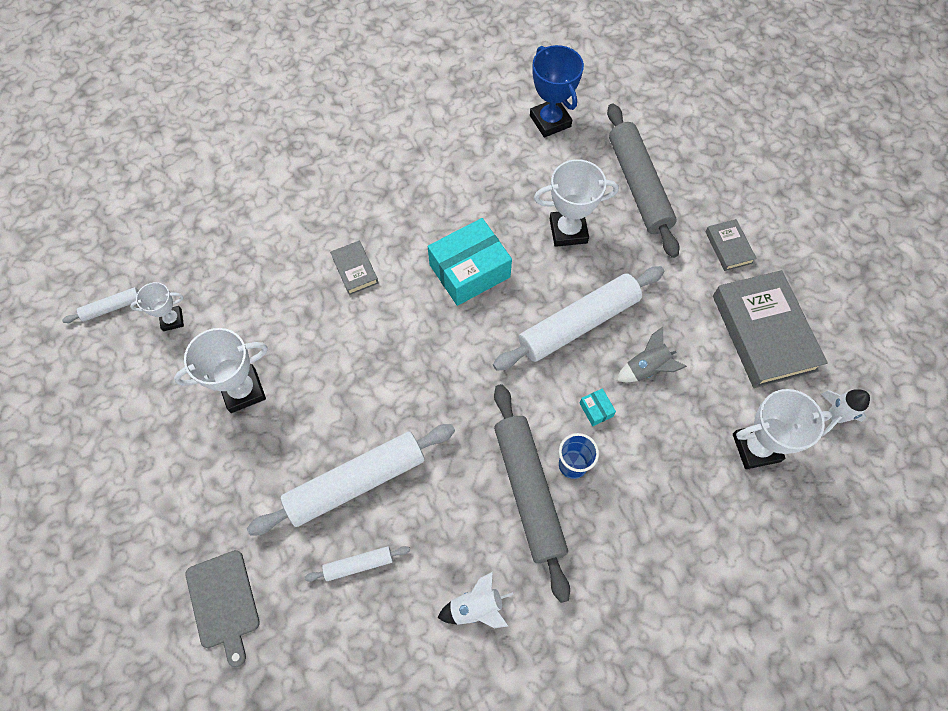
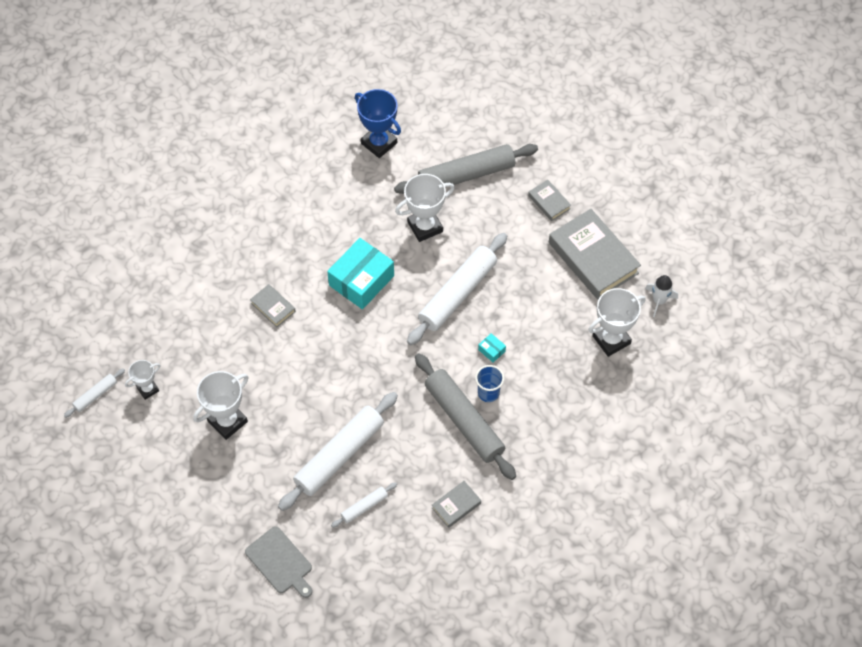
camera: 20 degrees left, 5 degrees down
(476, 608) = (456, 505): white rocket -> grey book
(638, 186) = (466, 175): grey rolling pin -> grey rolling pin turned 75 degrees counterclockwise
(647, 368) = (518, 310): grey rocket -> none

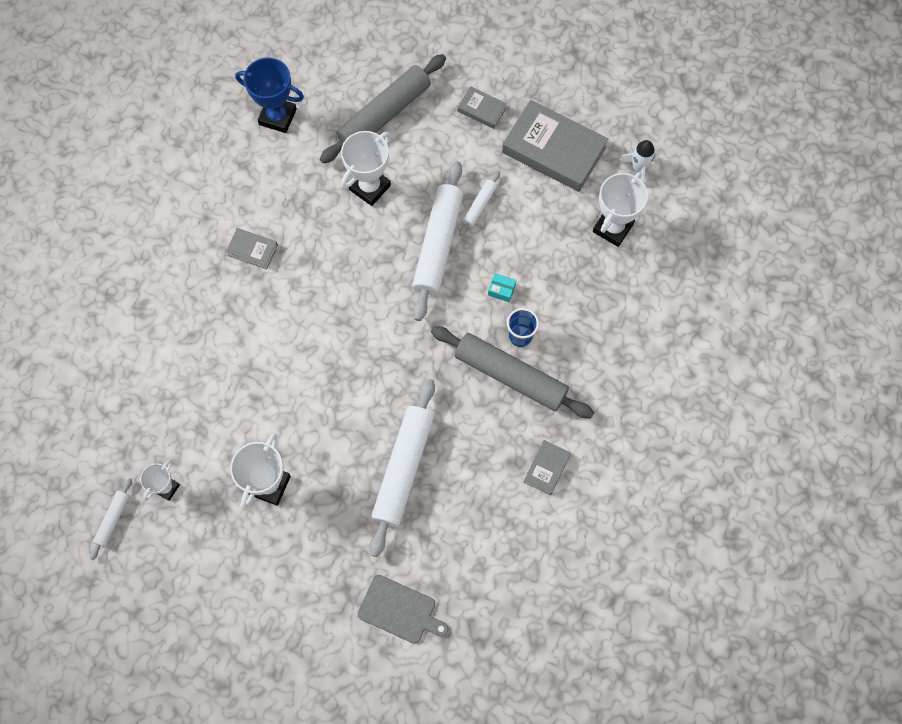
camera: 25 degrees left, 10 degrees up
(273, 307) = (255, 340): grey book -> grey book (252, 250)
(361, 280) = (333, 272): turquoise box -> none
(364, 507) = (456, 512): white rolling pin -> white rolling pin (479, 206)

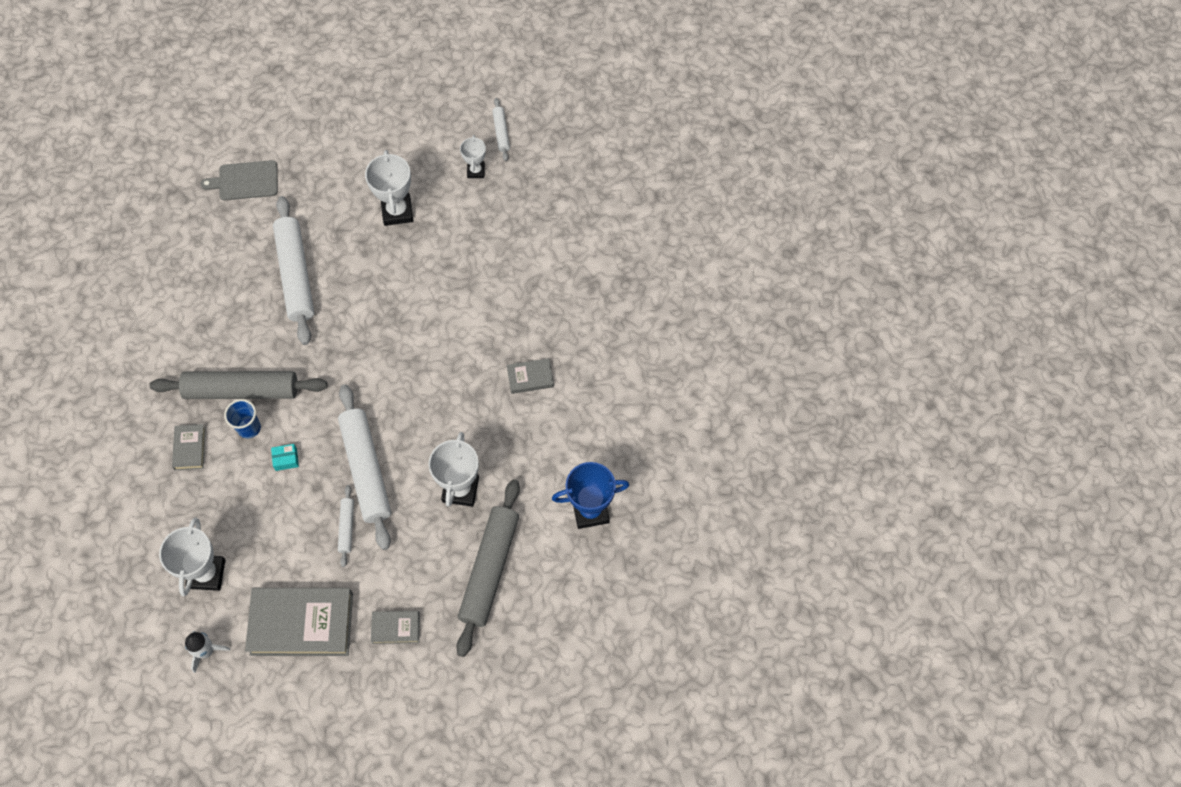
camera: 150 degrees right, 5 degrees down
(547, 468) = (175, 334): grey book -> grey book (190, 448)

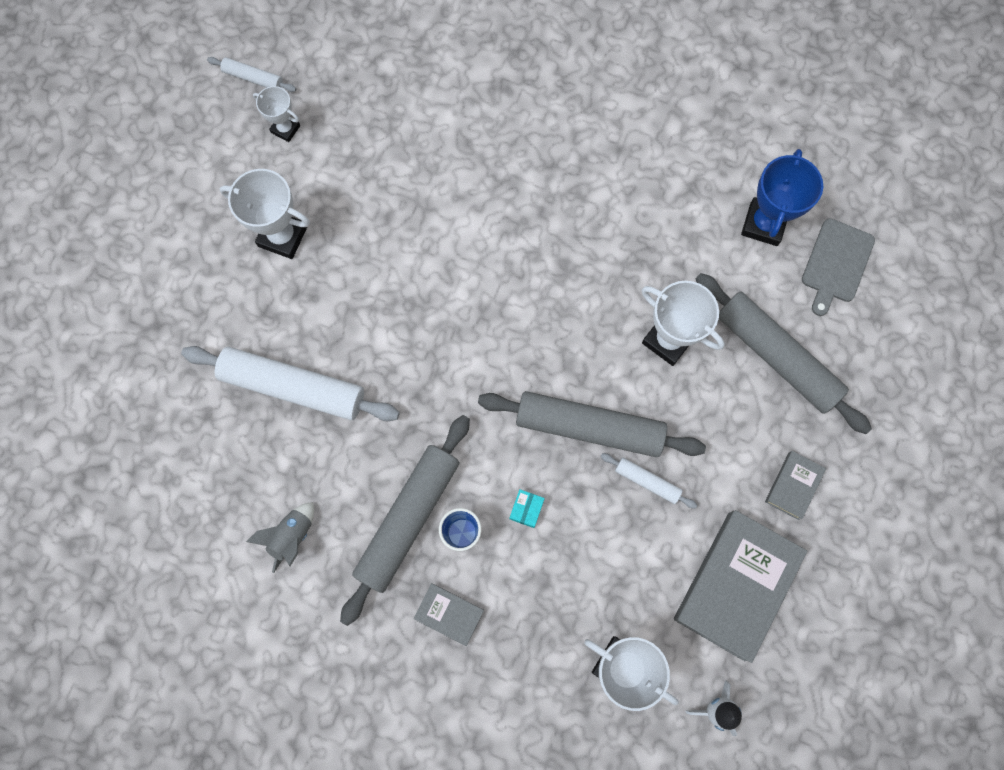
camera: 60 degrees left, 10 degrees up
(195, 328) = (291, 536): none -> grey rocket
(245, 181) = (126, 385): grey cutting board -> grey cutting board (836, 264)
(366, 470) = (589, 427): white rolling pin -> grey rolling pin
(530, 378) = (577, 203): grey book -> none

